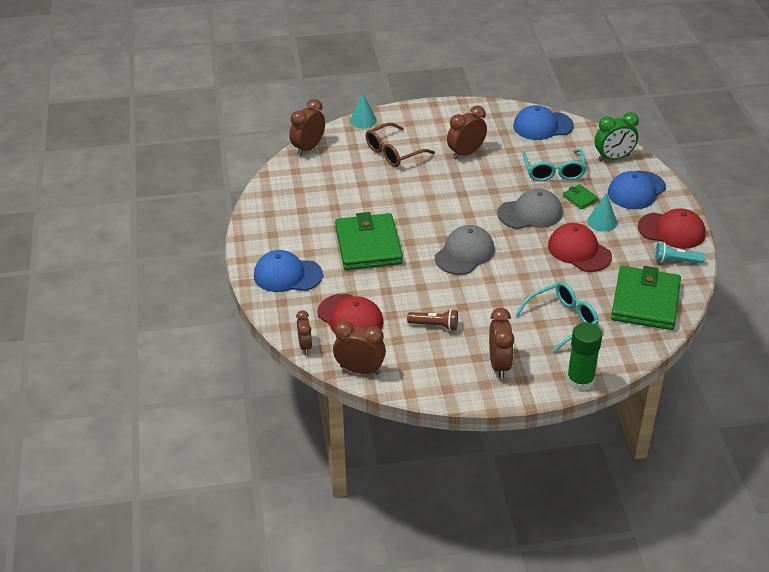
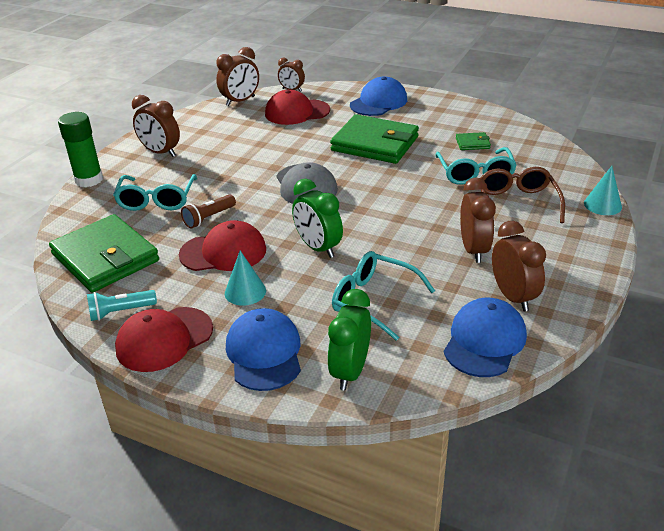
camera: 125 degrees right, 5 degrees down
(308, 148) = (567, 158): brown clock -> brown clock (513, 297)
(370, 181) = (475, 174): none -> turquoise glasses
(435, 325) = (240, 141): brown flashlight -> brown flashlight (208, 218)
(530, 213) = (318, 248): grey cap -> green clock
(580, 198) = (302, 296): green wallet -> green wallet (472, 143)
(675, 261) = (120, 312): turquoise flashlight -> turquoise flashlight turned 150 degrees counterclockwise

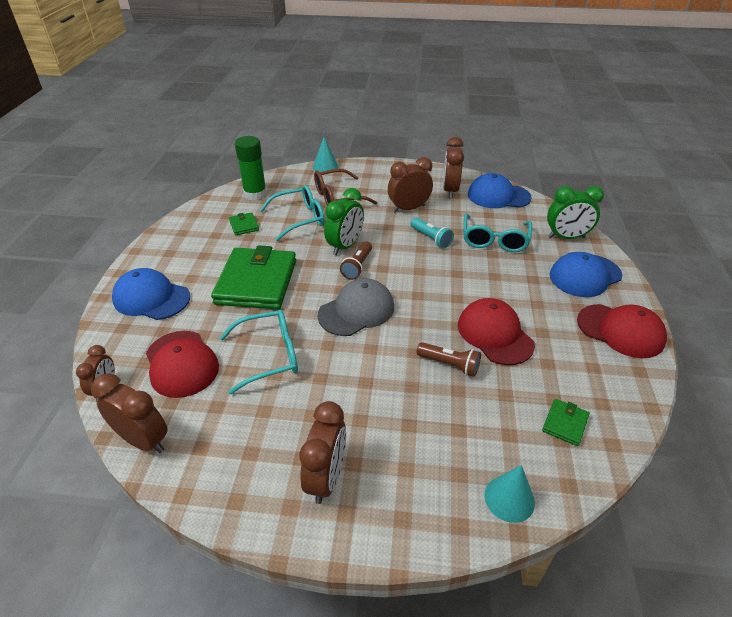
camera: 110 degrees left, 5 degrees up
(89, 180) = (432, 538): green glue stick -> green glue stick (255, 194)
(105, 257) = (565, 423): green wallet -> green wallet, size x0.42
(120, 312) = (619, 372): turquoise flashlight -> turquoise flashlight (431, 238)
(156, 200) = (441, 426): turquoise glasses -> turquoise glasses (270, 356)
(245, 292) = (534, 304): turquoise cone -> turquoise cone (509, 498)
(318, 248) = (452, 279): green clock -> green clock (345, 246)
(371, 195) = (357, 267): none -> brown flashlight
(513, 297) = (450, 190): brown clock -> brown clock turned 45 degrees counterclockwise

